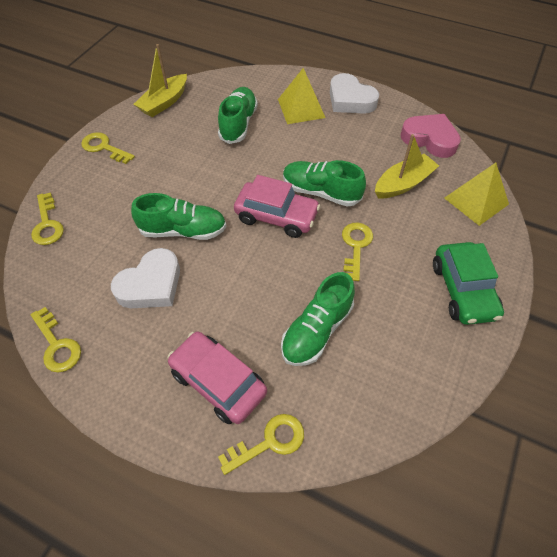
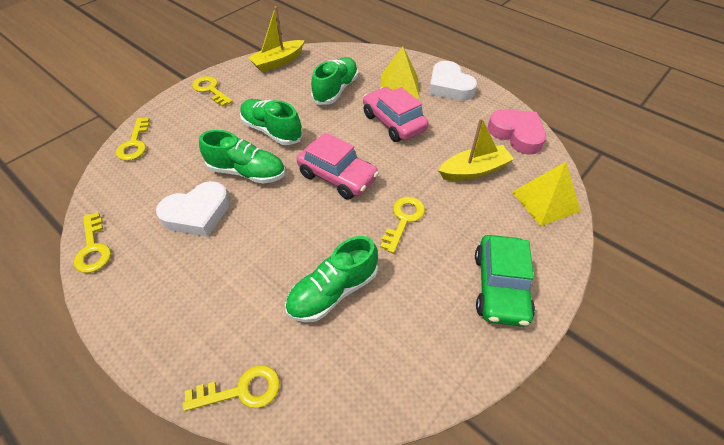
camera: 15 degrees right, 5 degrees down
(218, 382) = (218, 317): pink car -> pink car (394, 122)
(320, 192) = (388, 163): green shoe -> green shoe (272, 131)

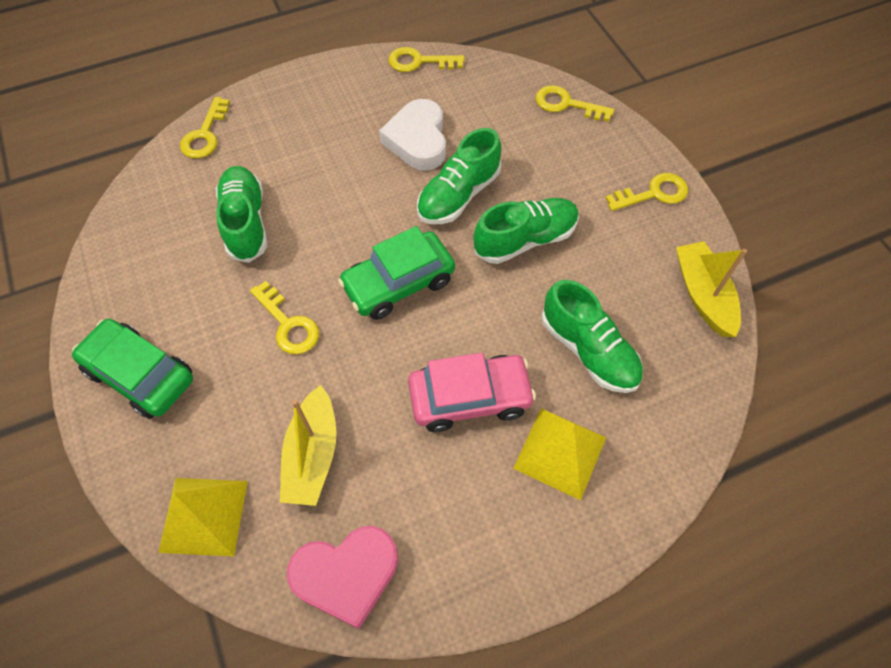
camera: 115 degrees right, 10 degrees up
(337, 176) = (398, 283): pink car -> green car
(449, 86) = (524, 540): white heart -> none

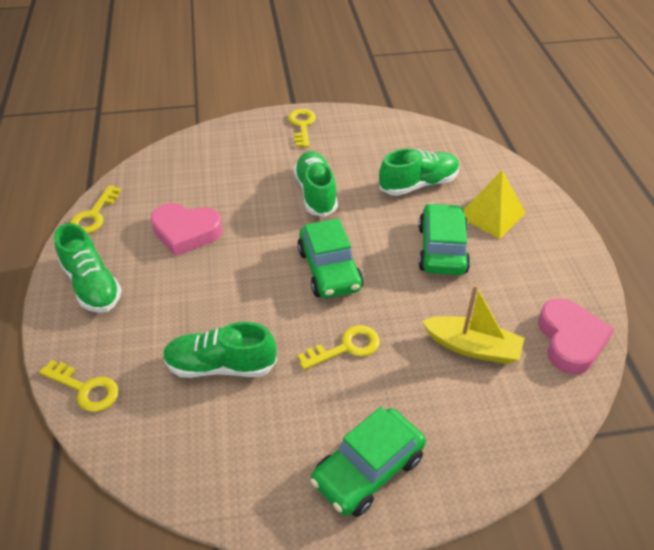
camera: 75 degrees left, 15 degrees down
(203, 516) = (516, 428): yellow pyramid -> none
(418, 140) = (186, 232): white heart -> pink heart
(458, 195) = (257, 220): green shoe -> green shoe (92, 285)
(470, 398) = (442, 249): pink car -> green car
(566, 104) = (197, 144): yellow key -> none
(703, 295) = (391, 127): yellow boat -> none

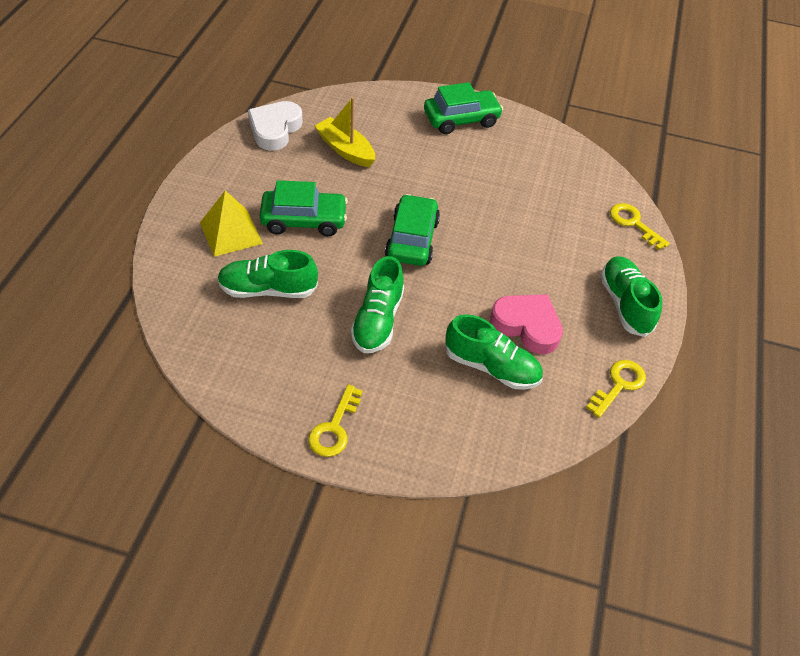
camera: 160 degrees left, 5 degrees up
(220, 366) = (531, 203): green shoe -> green shoe (491, 367)
(346, 347) = (434, 181): yellow key -> none
(442, 249) = (304, 220): green car -> green car turned 120 degrees counterclockwise
(570, 340) = (275, 129): pink heart -> white heart

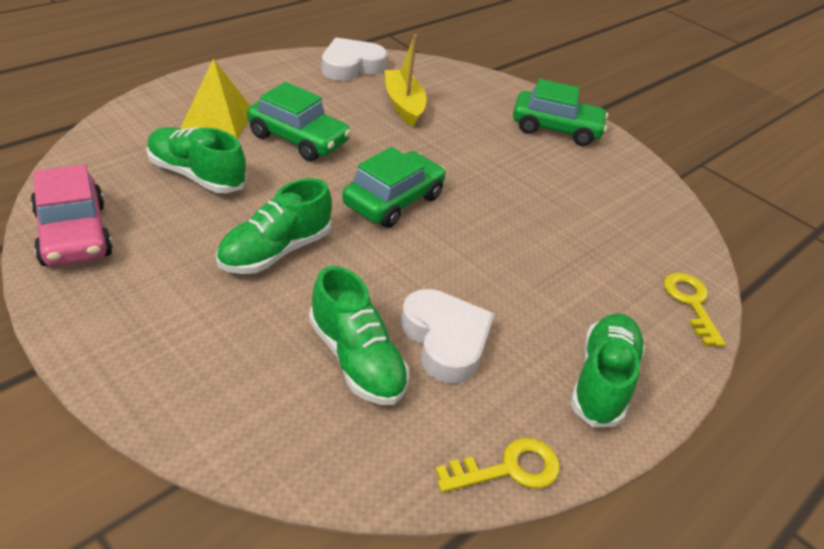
camera: 30 degrees right, 10 degrees down
(239, 381) = (73, 234): none -> pink car
(334, 427) = (112, 324): yellow key -> none
(527, 326) = (445, 340): pink heart -> white heart

